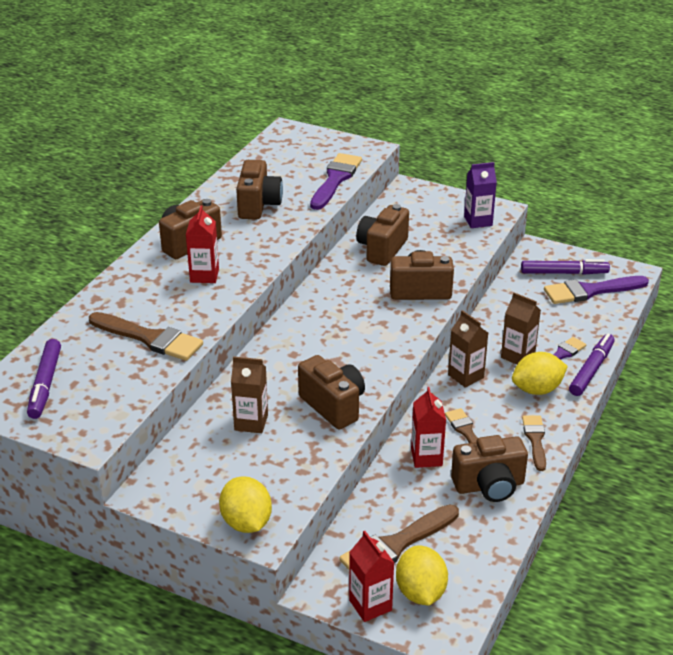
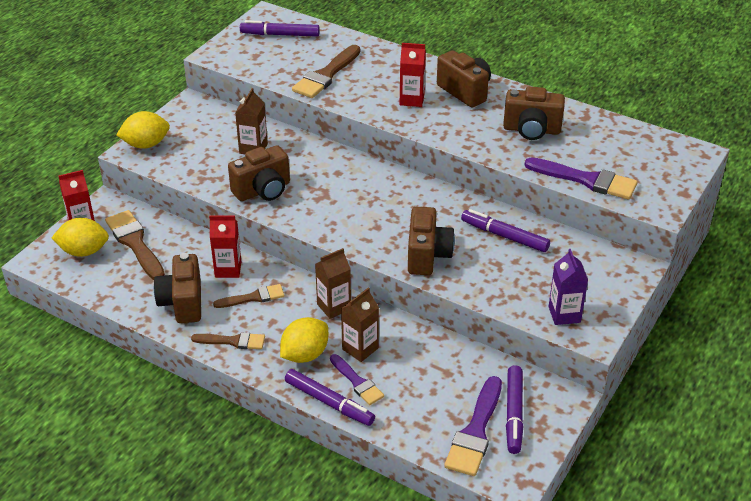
camera: 95 degrees right, 5 degrees up
(382, 249) = (504, 236): brown camera -> purple marker
(537, 389) = (305, 354): yellow lemon -> yellow lemon turned 60 degrees clockwise
(590, 291) = (475, 431): purple brush -> purple brush turned 150 degrees counterclockwise

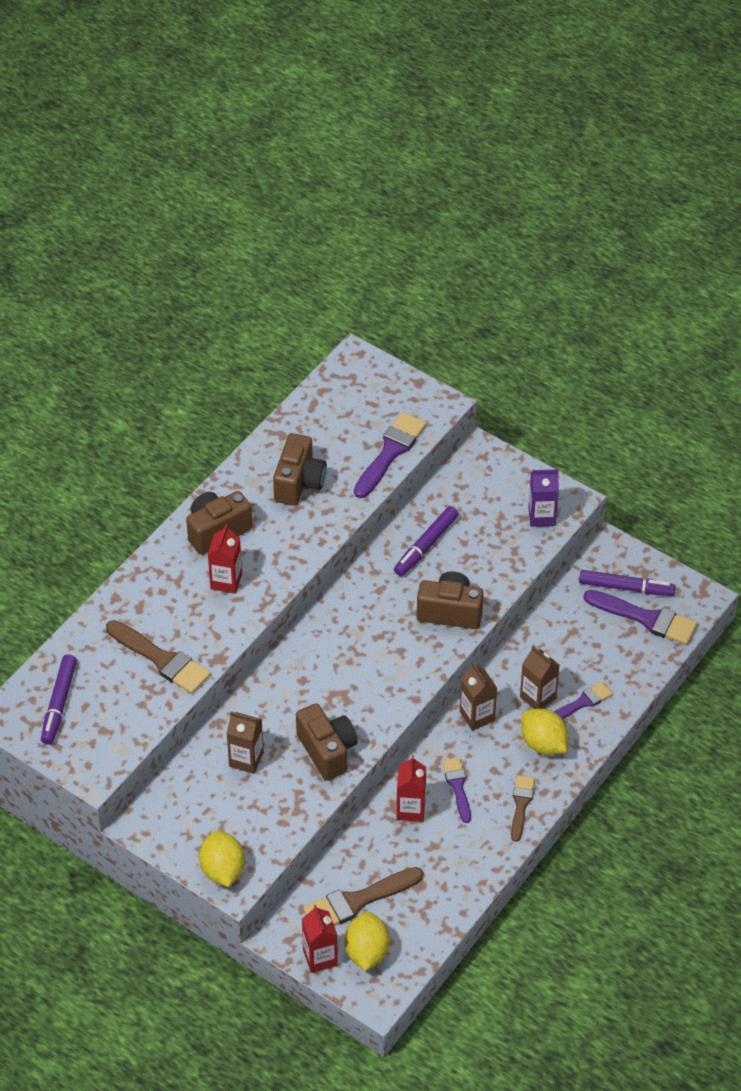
camera: 85 degrees left, 10 degrees up
(182, 303) = (460, 851): brown camera -> none
(253, 297) = (457, 786): brown brush -> purple brush
(329, 402) = (607, 726): purple marker -> none

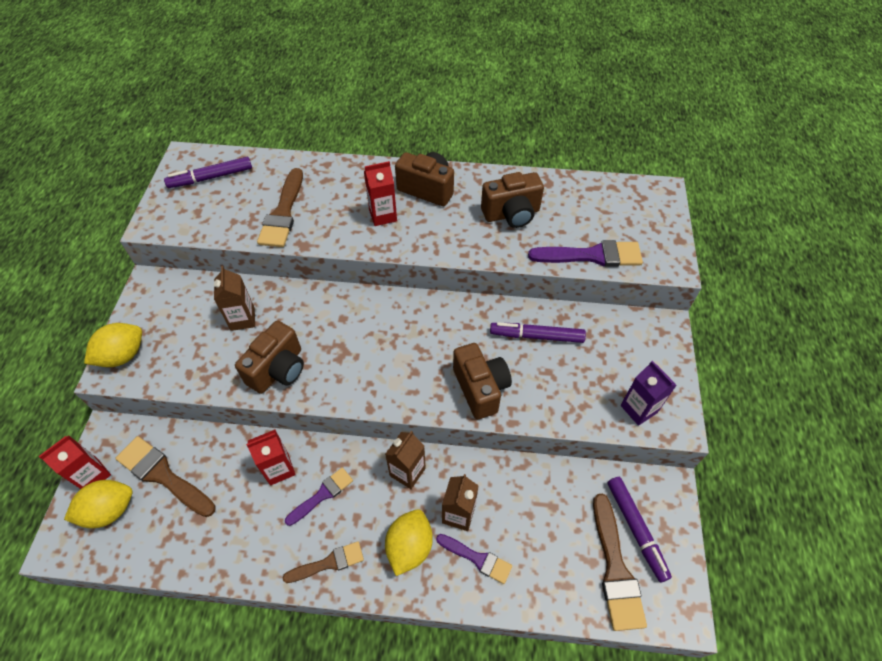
camera: 60 degrees right, 5 degrees up
(646, 618) = (615, 568): purple brush -> brown brush

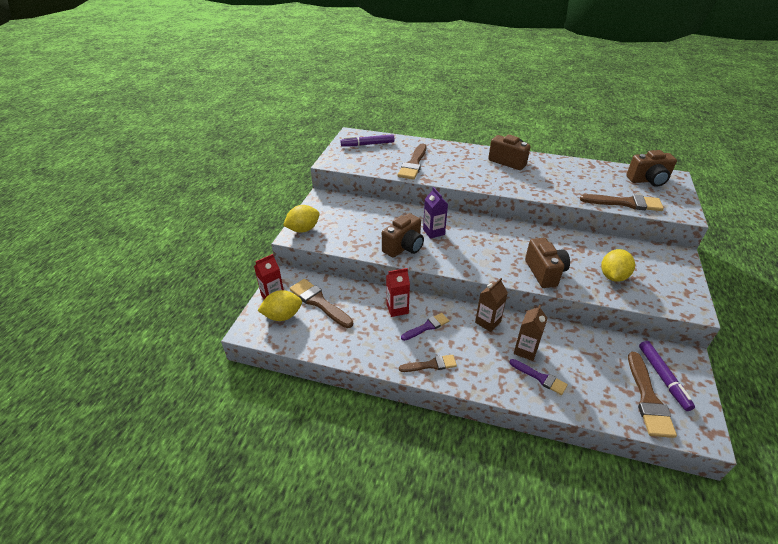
camera: 10 degrees right, 15 degrees down
(242, 319) = (381, 220): brown carton -> none
(383, 215) = (479, 171): red carton -> none
(409, 547) = (489, 364): yellow lemon -> yellow lemon (613, 276)
(511, 214) = (567, 178): brown camera -> brown camera (648, 180)
(536, 336) = (584, 250): purple marker -> none
(591, 255) = (625, 203): purple brush -> brown brush
(638, 409) = (663, 297): purple carton -> purple carton (433, 232)

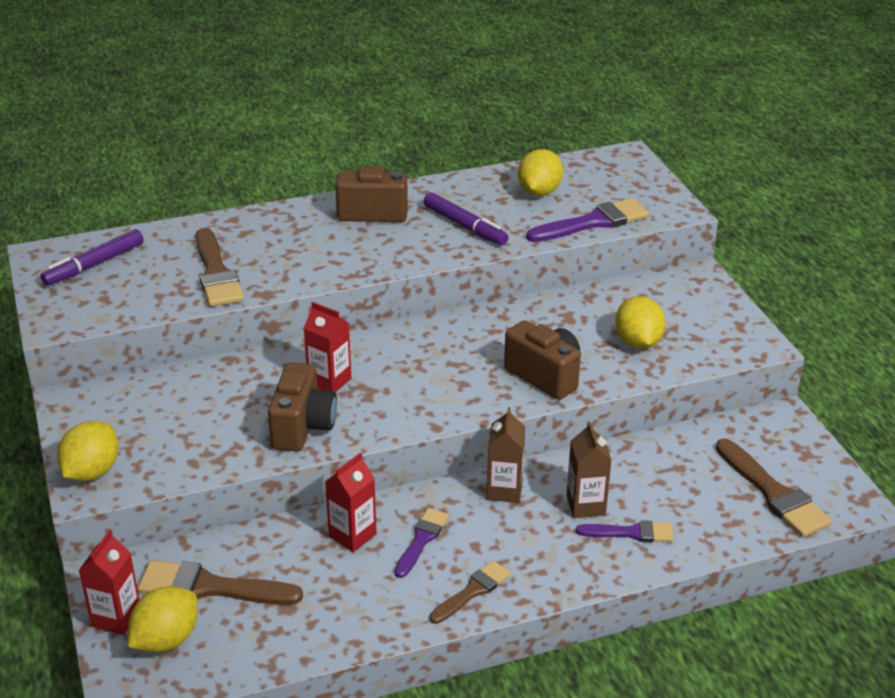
camera: 35 degrees left, 5 degrees down
(433, 232) = (329, 381): purple carton -> red carton
(605, 179) = (539, 192): none -> yellow lemon
(625, 203) = (593, 222): brown brush -> purple brush
(648, 180) = (598, 174): brown camera -> none
(663, 378) = (773, 457): purple marker -> purple marker (465, 226)

